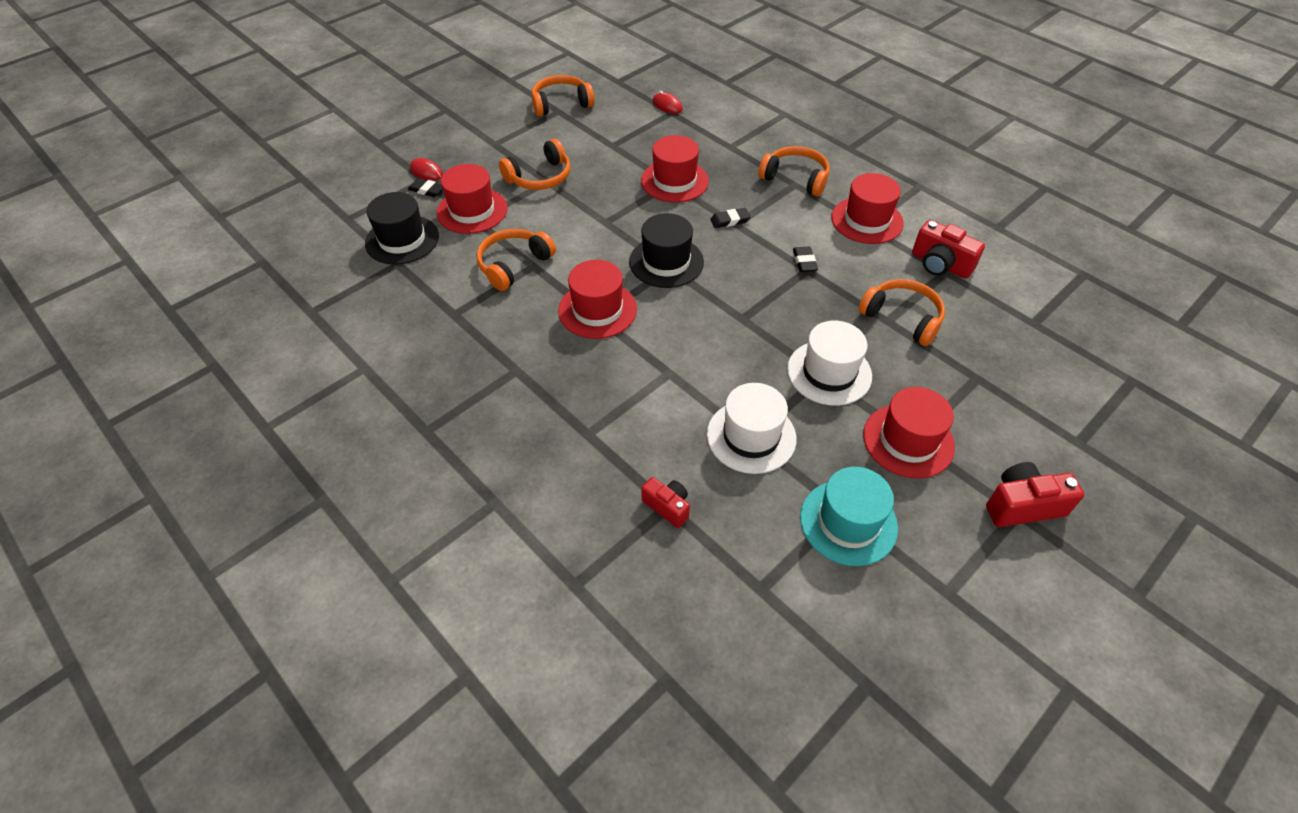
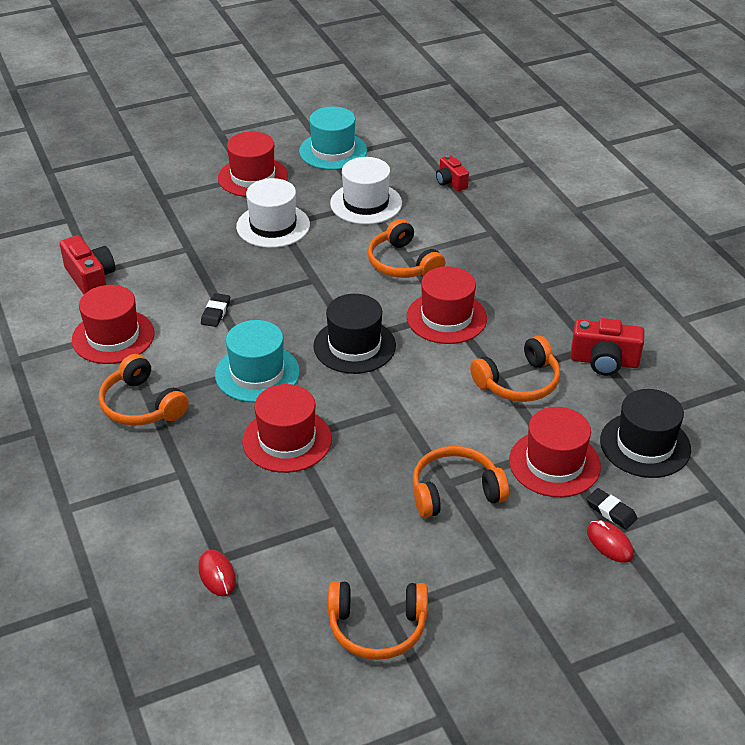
camera: 160 degrees left, 10 degrees down
(730, 220) = (257, 373): black eraser -> turquoise hat
(902, 318) = (174, 247): orange headphones -> orange headphones (403, 263)
(1022, 505) = (212, 134): red camera -> red camera (604, 361)

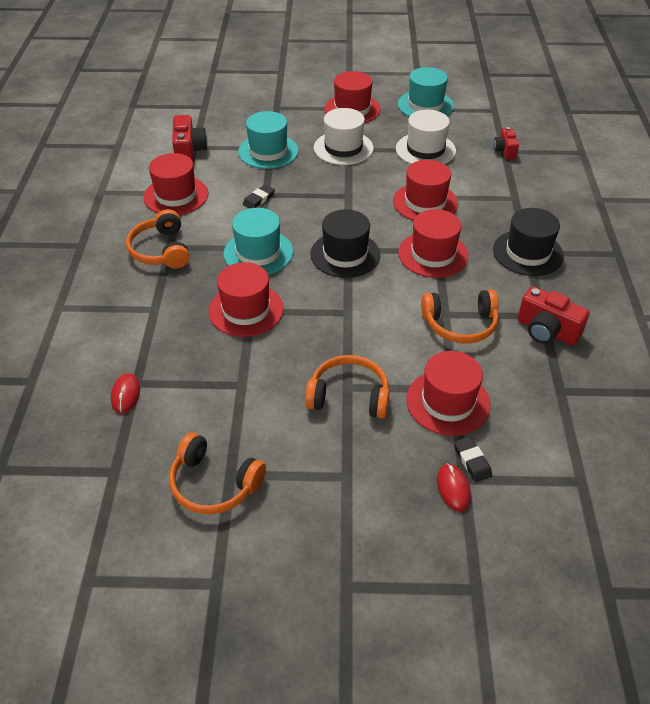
camera: 25 degrees right, 5 degrees up
(188, 253) = (268, 151): none -> turquoise hat
(403, 263) = (425, 202): orange headphones -> red hat
(645, 445) = (539, 414): black hat -> black hat (528, 253)

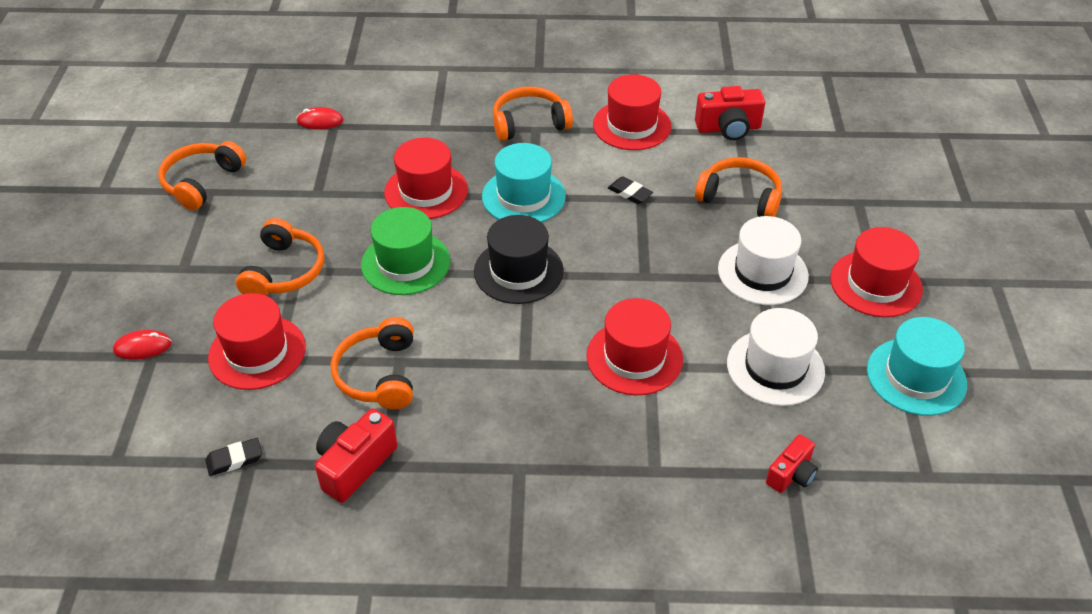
camera: 90 degrees right, 0 degrees up
(268, 151) = (740, 197): turquoise hat -> orange headphones
(337, 317) = (405, 263): none -> green hat
(433, 254) = (516, 358): red hat -> none
(472, 461) = (172, 365): black eraser -> black eraser (234, 459)
(504, 151) = (791, 474): red camera -> red camera turned 135 degrees clockwise
(528, 253) = (517, 468): black hat -> none

